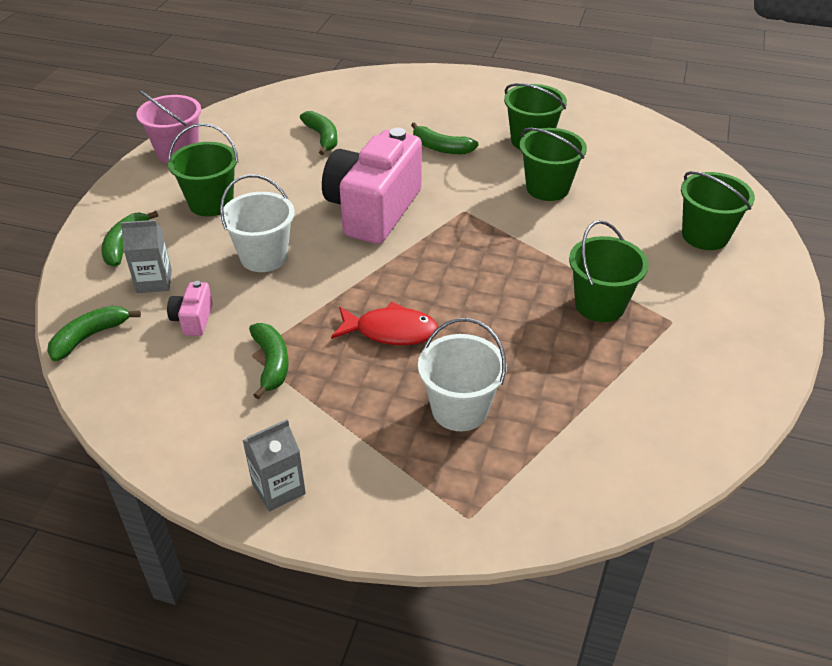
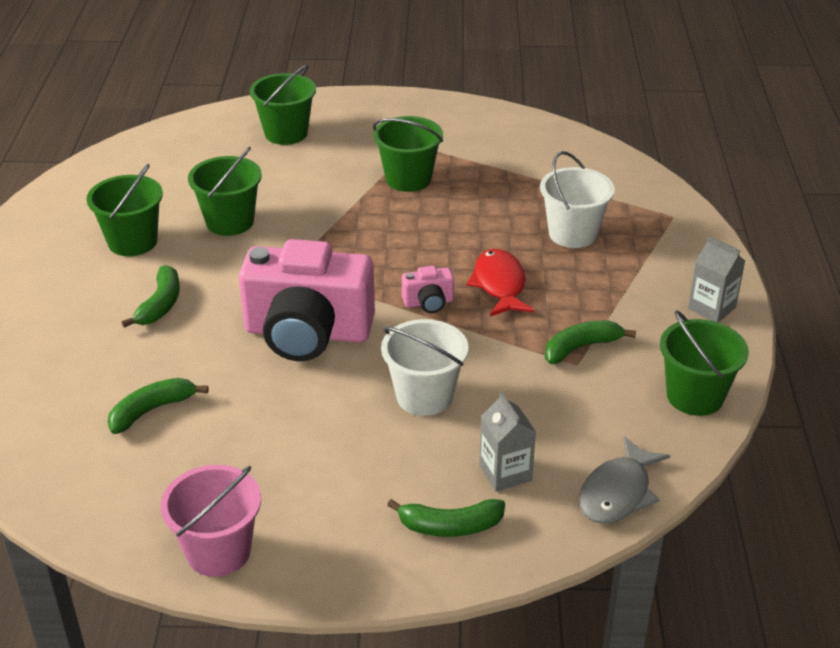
camera: 105 degrees left, 5 degrees down
(89, 337) = (618, 492): green banana -> grey fish
(193, 319) = (550, 420): pink camera -> pink camera (428, 302)
(211, 203) = (334, 474): green bucket -> green bucket (695, 396)

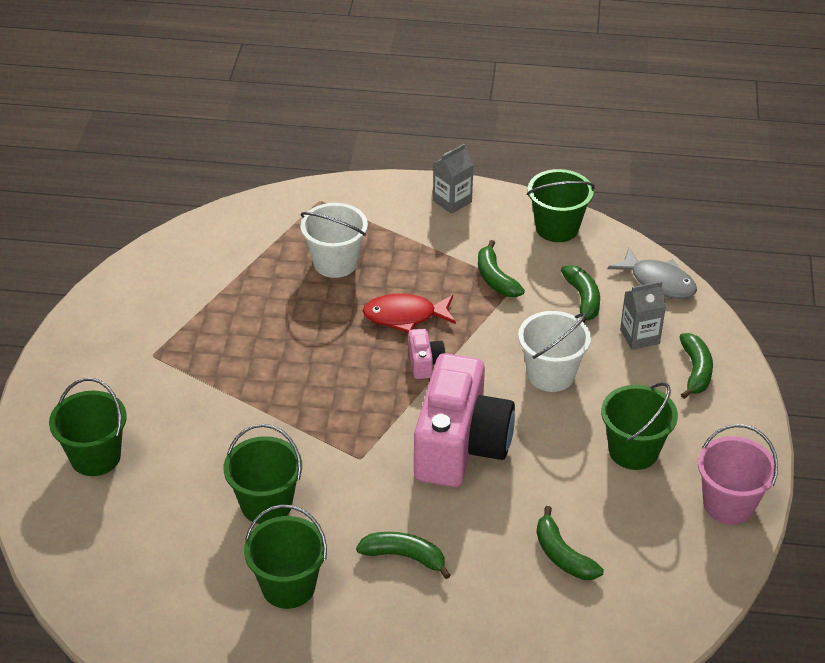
camera: 85 degrees left, 5 degrees up
(408, 179) = (217, 363): green bucket -> green bucket (633, 451)
(563, 421) = (583, 299): none -> green banana

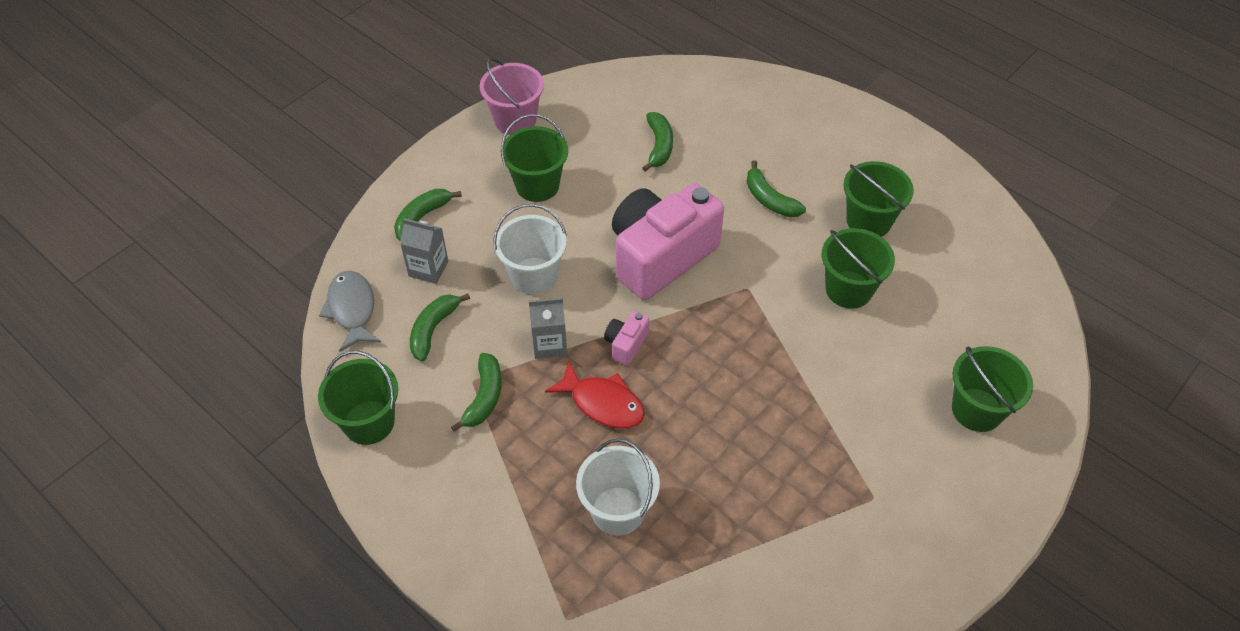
camera: 145 degrees left, 10 degrees up
(452, 201) = (431, 524): grey carton -> grey carton (549, 344)

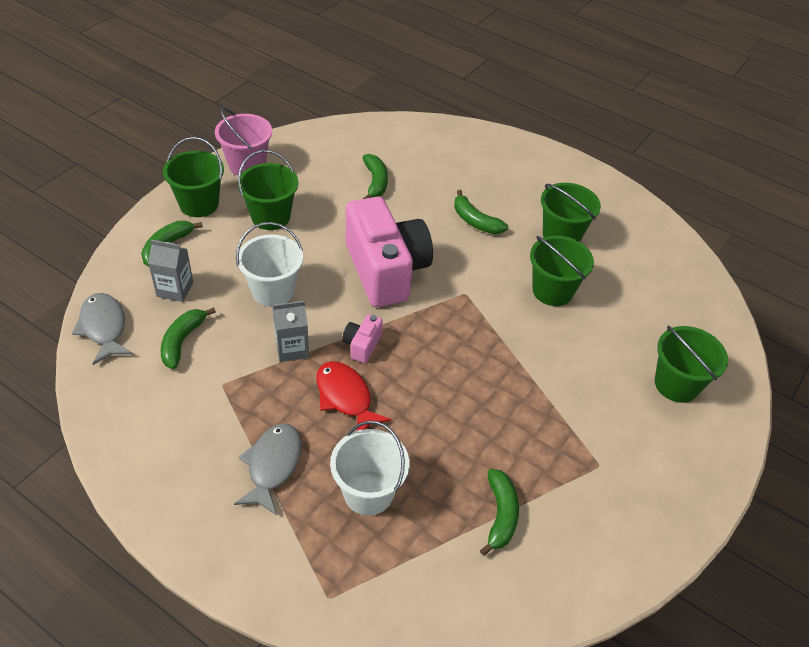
camera: 10 degrees left, 5 degrees down
(369, 422) = (124, 427): green bucket -> green bucket (199, 204)
(484, 397) = (234, 398): green banana -> green banana (500, 515)
(519, 474) = (272, 465): none -> grey fish
(603, 403) = (345, 397): red fish -> red fish turned 150 degrees counterclockwise
(660, 256) = (386, 270): pink camera -> pink camera turned 120 degrees clockwise

